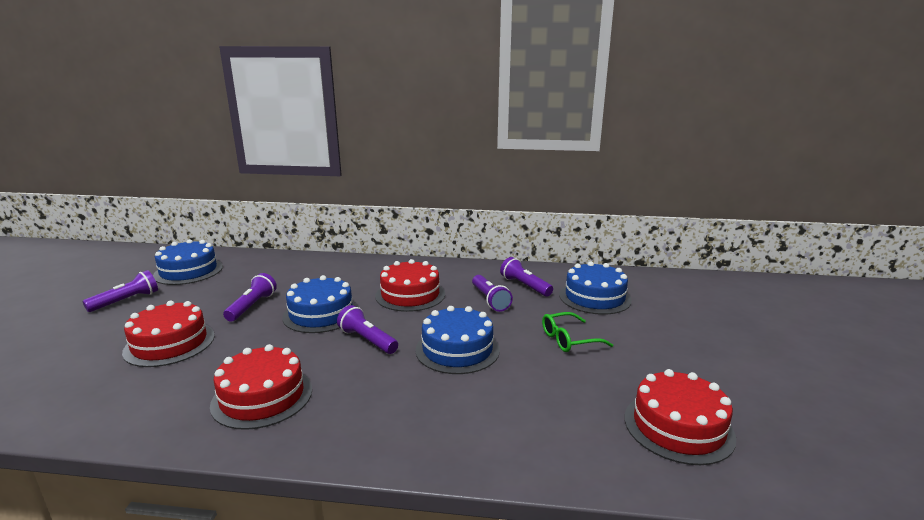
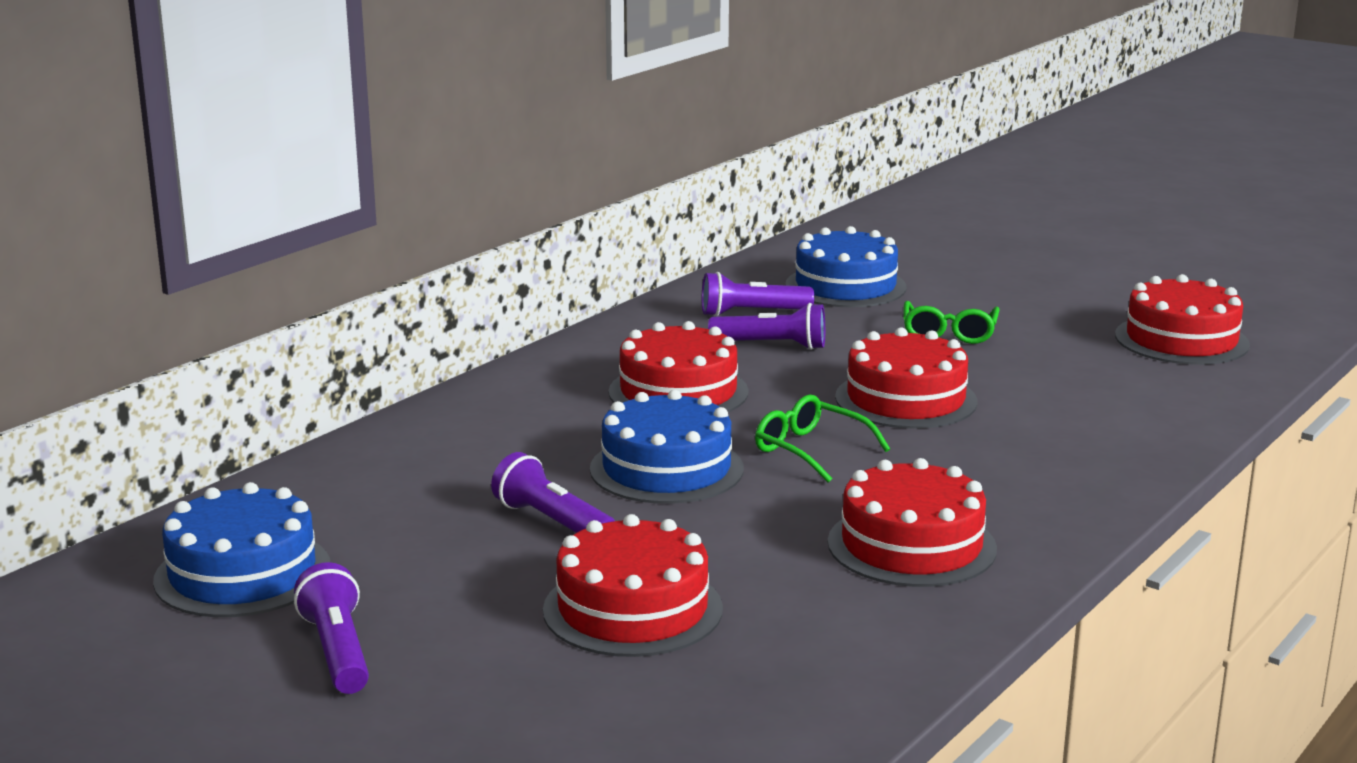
camera: 60 degrees left, 0 degrees up
(367, 340) = (810, 450): purple flashlight -> green glasses
(457, 349) = (906, 399): blue cake -> red cake

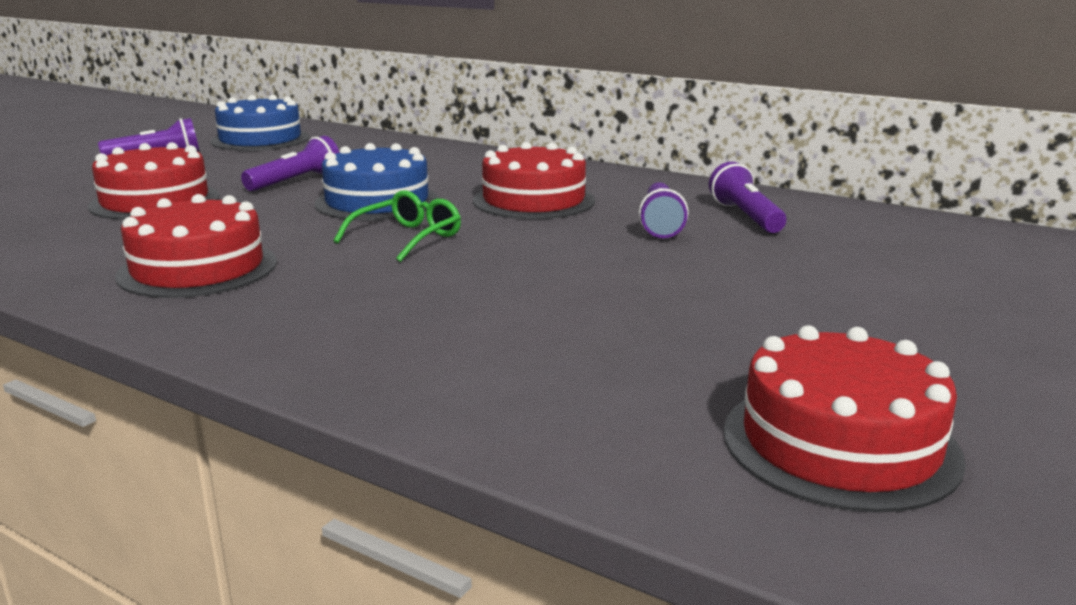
camera: 85 degrees right, 0 degrees up
(845, 286) = (869, 248): blue cake -> none
(906, 399) = (533, 270): red cake -> none
(949, 333) = (749, 291): green glasses -> none

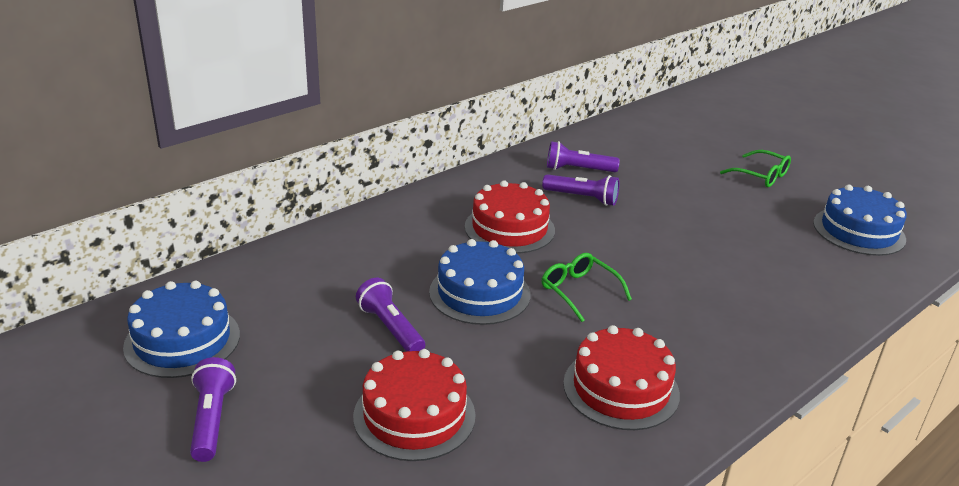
camera: 75 degrees left, 10 degrees up
(840, 443) = (859, 231): red cake -> blue cake
(955, 337) = (761, 176): none -> green glasses

